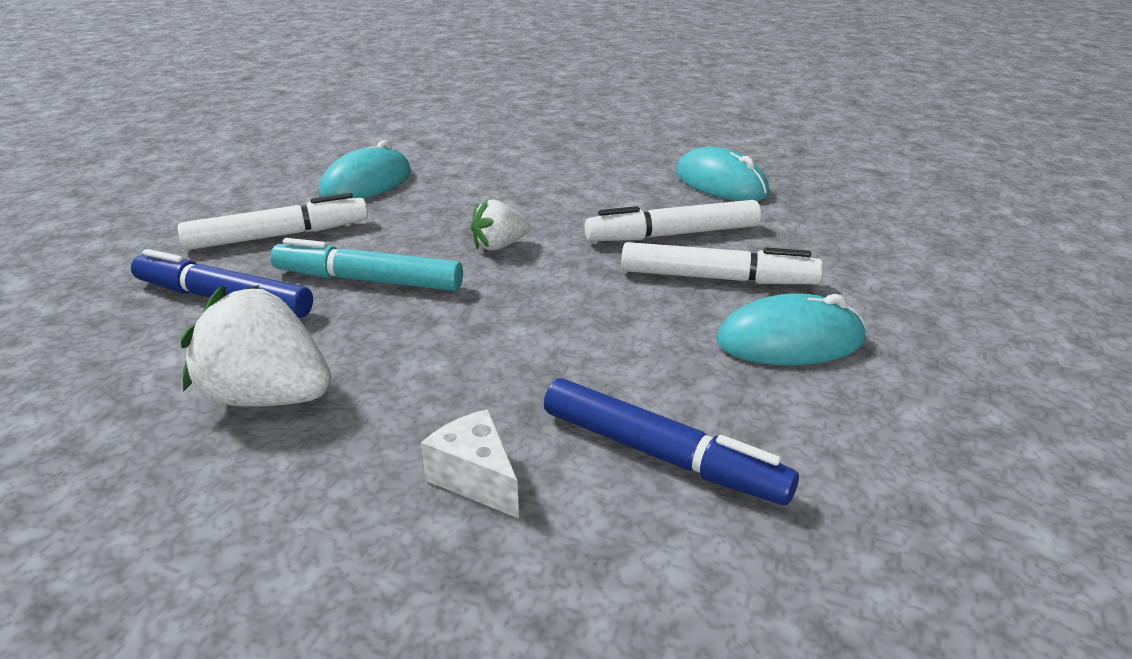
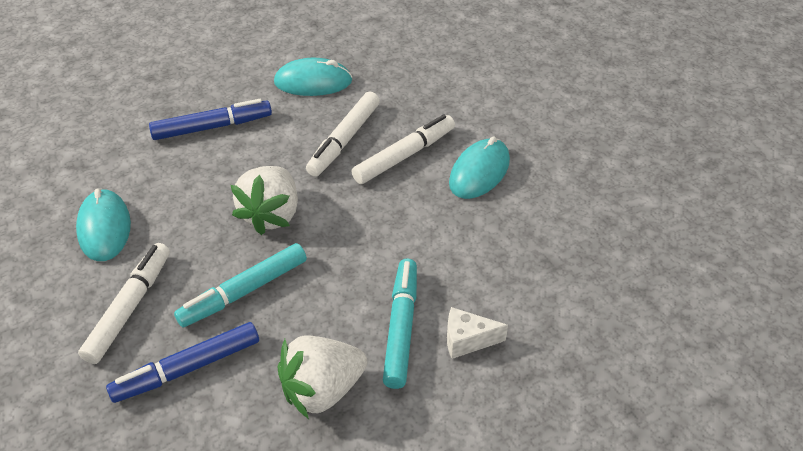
camera: 50 degrees left, 15 degrees up
(434, 409) = (401, 328): none -> turquoise marker
(499, 246) = (271, 214): white strawberry -> white strawberry, size x1.77
(661, 455) = (511, 270): blue marker -> blue marker (212, 127)

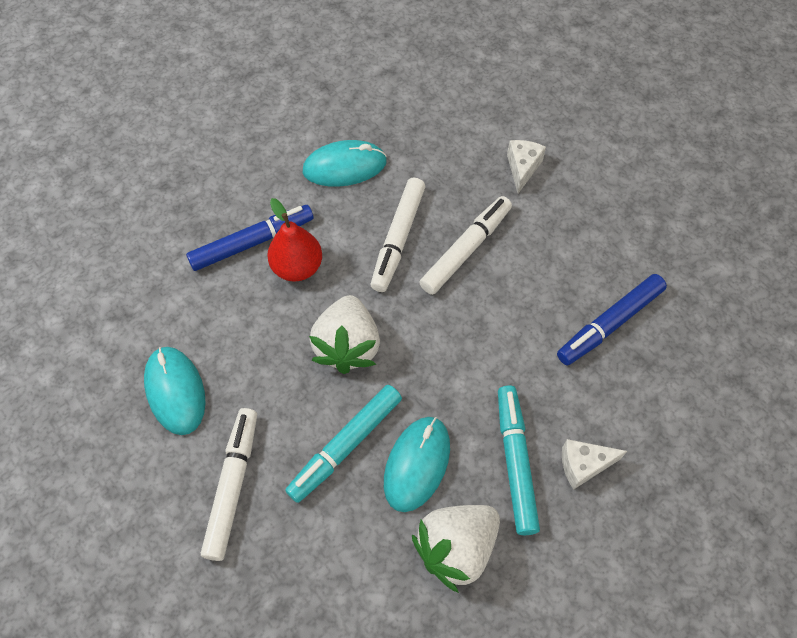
camera: 10 degrees left, 15 degrees up
(187, 368) = (314, 547): blue marker -> blue marker (609, 324)
(246, 150) = (297, 267): none -> red pear
(475, 101) = (522, 168): none -> white cheese
(479, 172) = (547, 258): turquoise mouse -> turquoise mouse (417, 464)

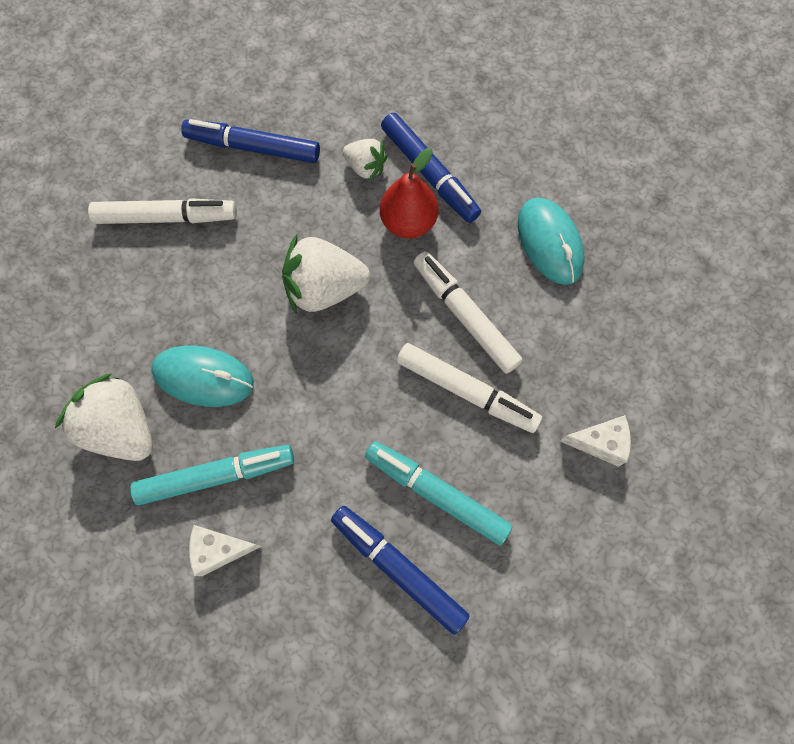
camera: 80 degrees right, 10 degrees up
(175, 391) = (253, 147): turquoise mouse -> blue marker
(229, 293) = (365, 167): none -> white strawberry
(345, 446) = (216, 307): turquoise marker -> turquoise marker (437, 493)
(398, 239) = (465, 315): white marker -> white marker turned 45 degrees clockwise
(583, 465) = (220, 549): white cheese -> white cheese turned 75 degrees counterclockwise

